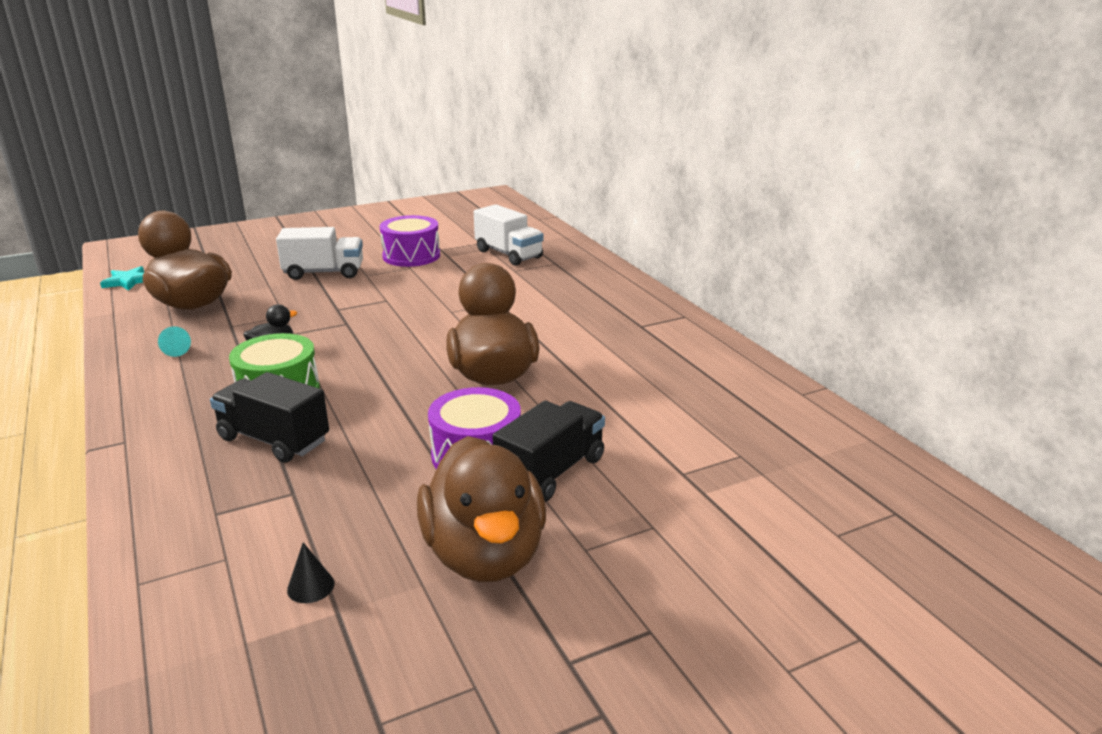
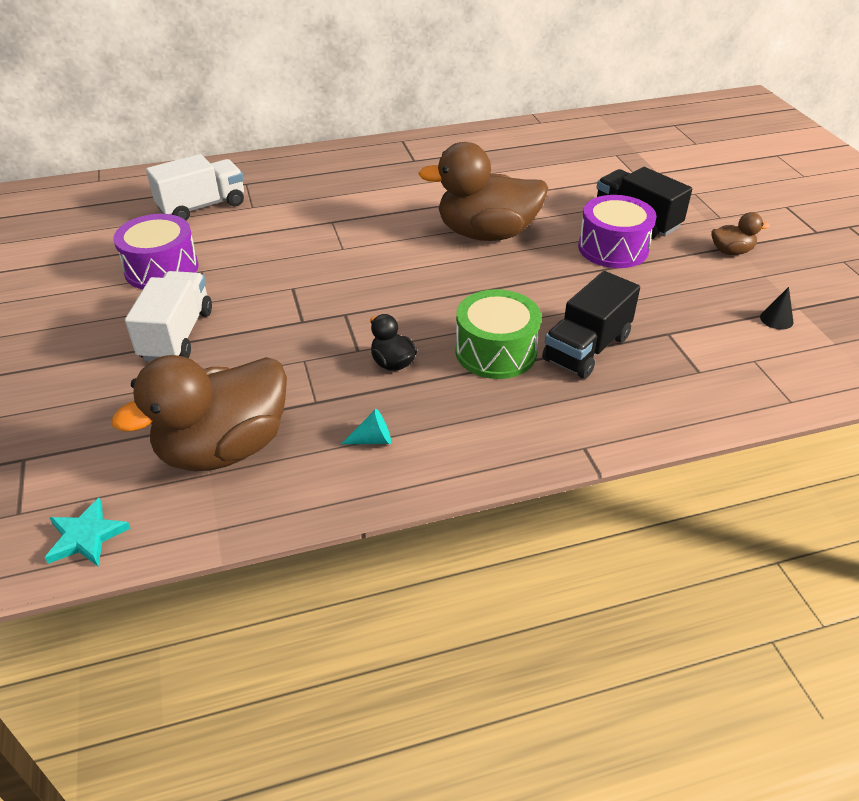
camera: 80 degrees left, 15 degrees up
(485, 554) = (731, 251): brown duck -> brown duck, size x0.43

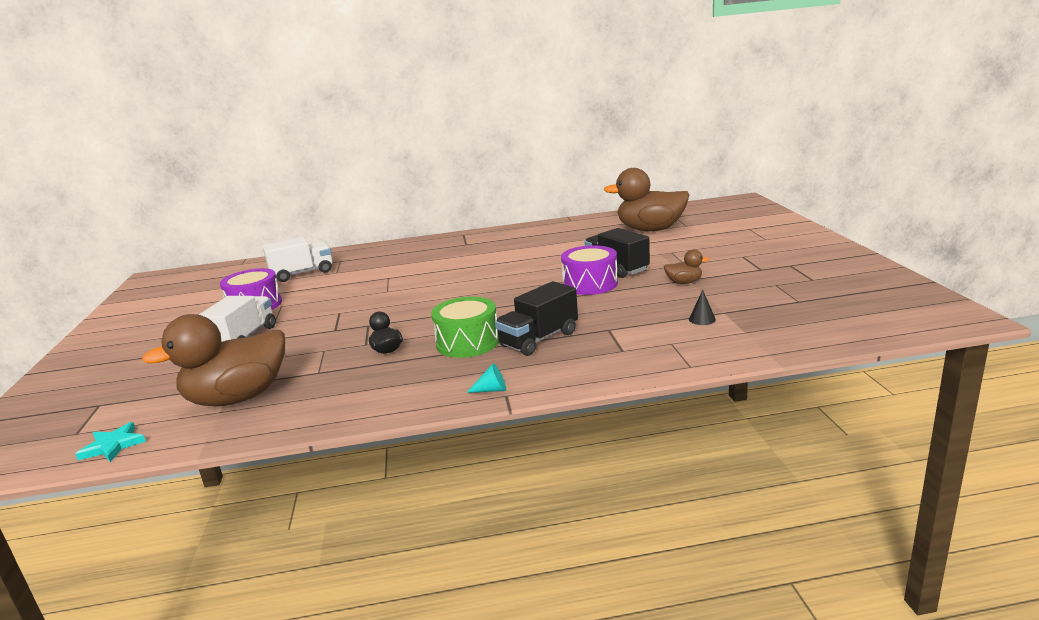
camera: 10 degrees right, 20 degrees down
(372, 440) = (347, 392): turquoise cone -> turquoise cone (492, 390)
(486, 234) = (497, 280): brown duck -> brown duck (650, 230)

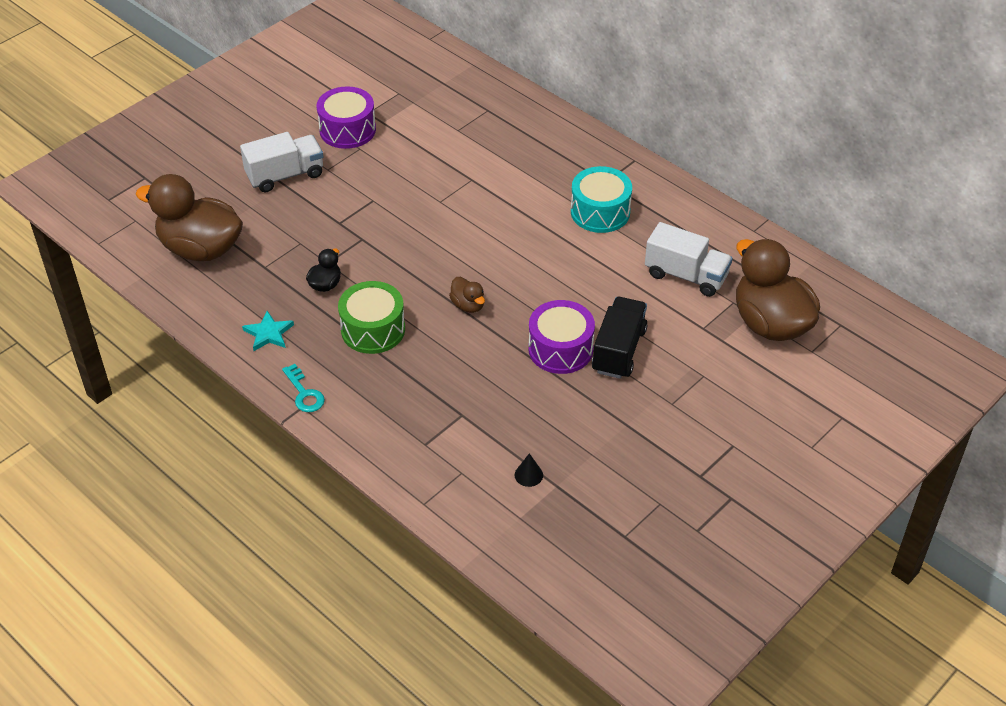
camera: 50 degrees right, 25 degrees up
(113, 445) = (108, 232): turquoise star -> turquoise star (268, 333)
(302, 273) = (437, 106): white truck -> white truck (686, 275)
(488, 250) = (600, 212): none -> turquoise drum
(492, 390) = (304, 393): turquoise cone -> turquoise key
(539, 339) = (410, 375): black truck -> none
(684, 282) = (615, 424): brown duck -> brown duck (468, 305)

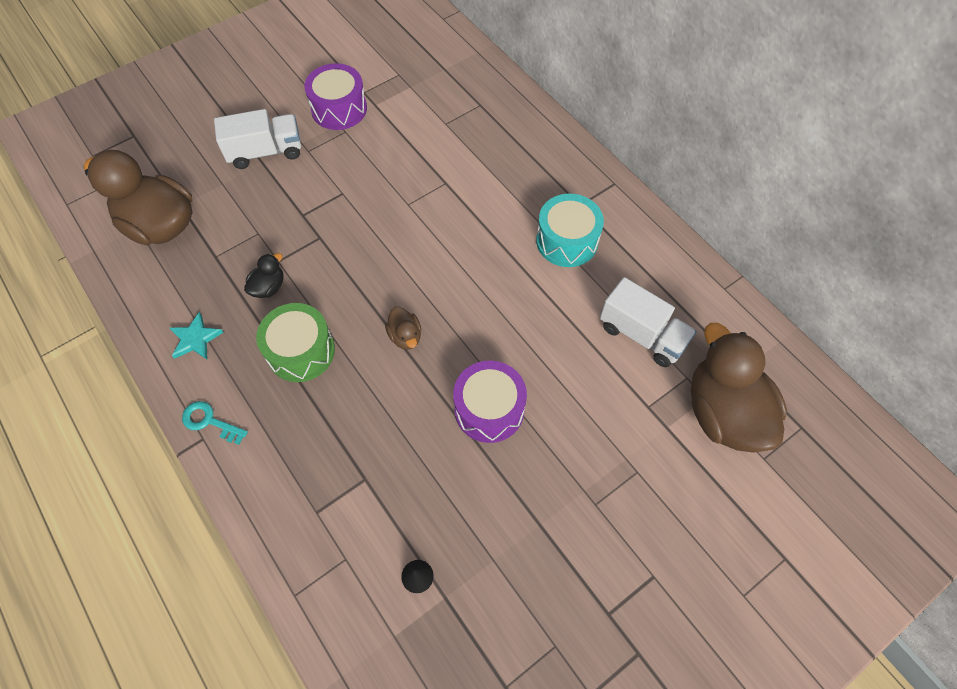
camera: 10 degrees right, 15 degrees up
(304, 393) = (209, 421): turquoise key -> turquoise key turned 135 degrees clockwise
(619, 350) = (551, 421): black truck -> none

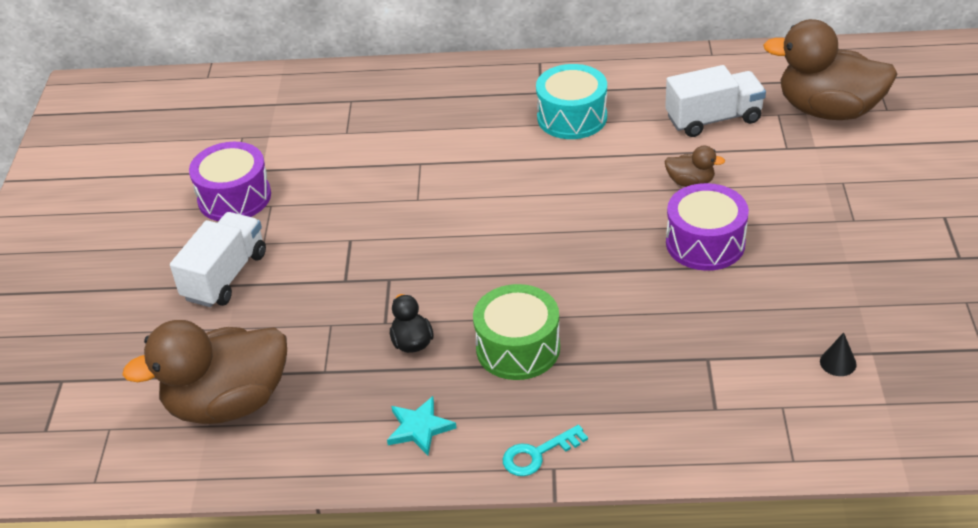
camera: 50 degrees left, 20 degrees down
(405, 336) = (573, 265): brown duck -> brown duck (690, 182)

